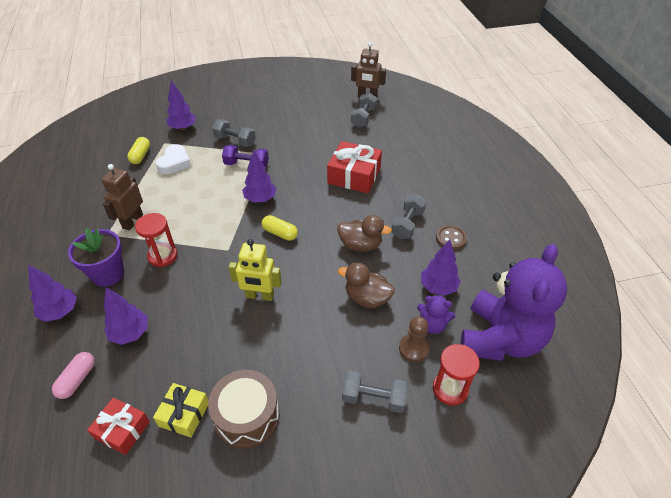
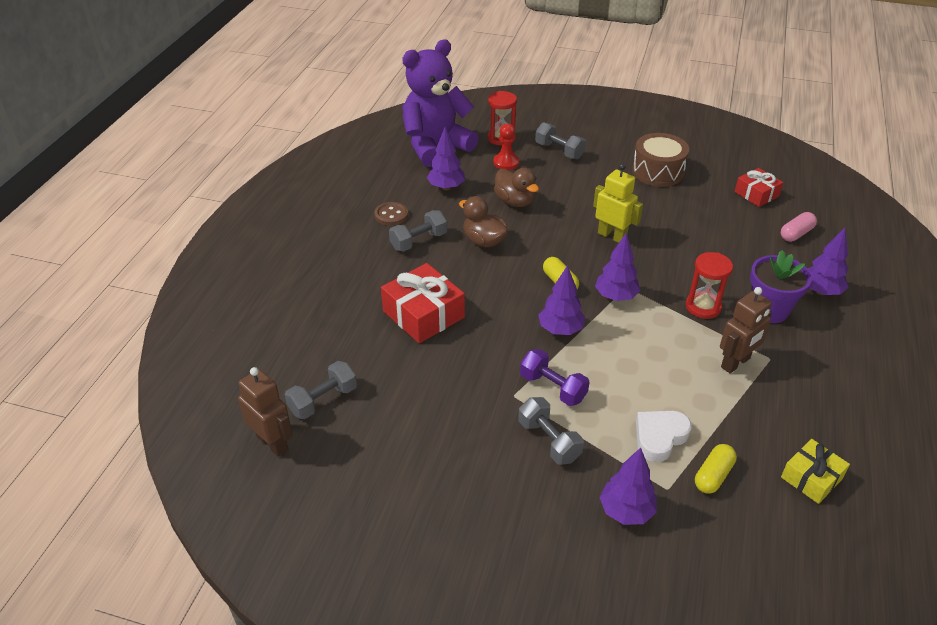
camera: 150 degrees left, 5 degrees down
(130, 333) = (746, 249): purple tree -> purple tree (615, 296)
(184, 414) = (706, 187): yellow gift -> yellow gift (811, 478)
(413, 348) = (506, 163): brown pawn -> red pawn
(432, 325) = (477, 169): purple teddy bear -> none

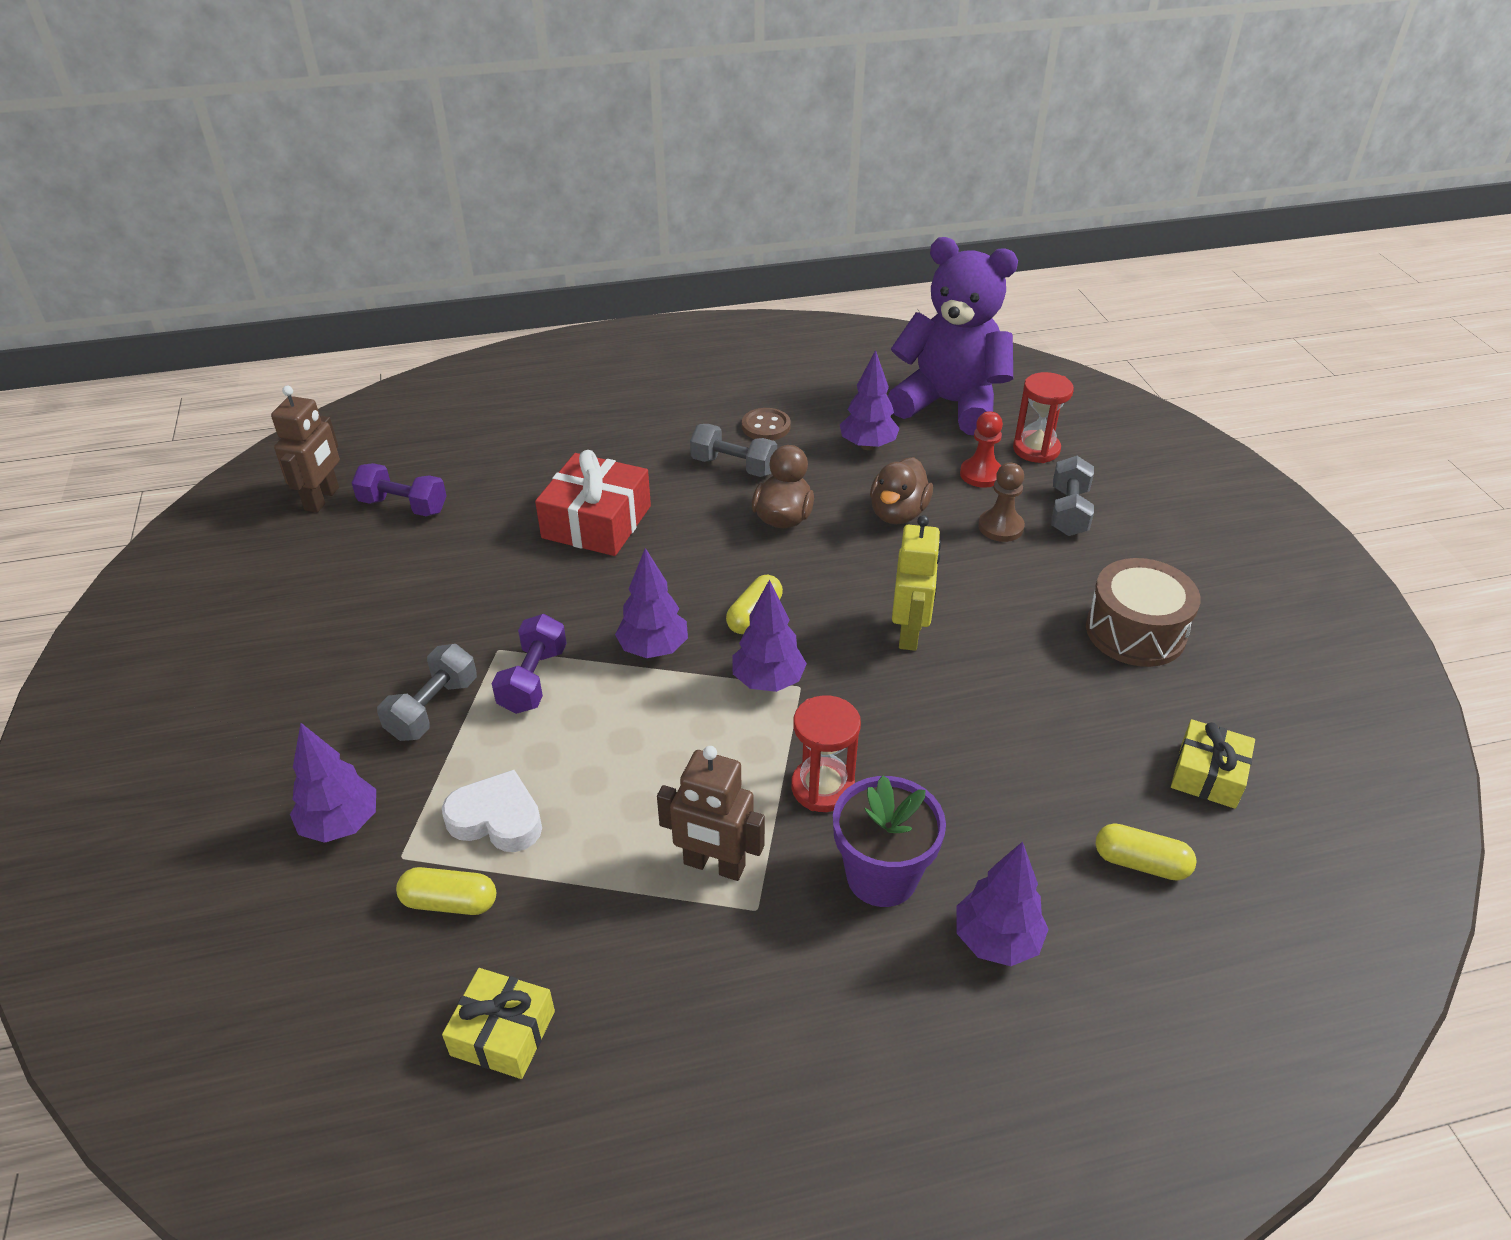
camera: 60 degrees right, 0 degrees up
(323, 400) = (403, 506): grey dumbbell -> purple dumbbell
(553, 175) = (1000, 527): none -> brown pawn
(756, 194) = (1208, 775): red gift -> yellow gift
(796, 234) = (1140, 863): pink capsule -> yellow capsule

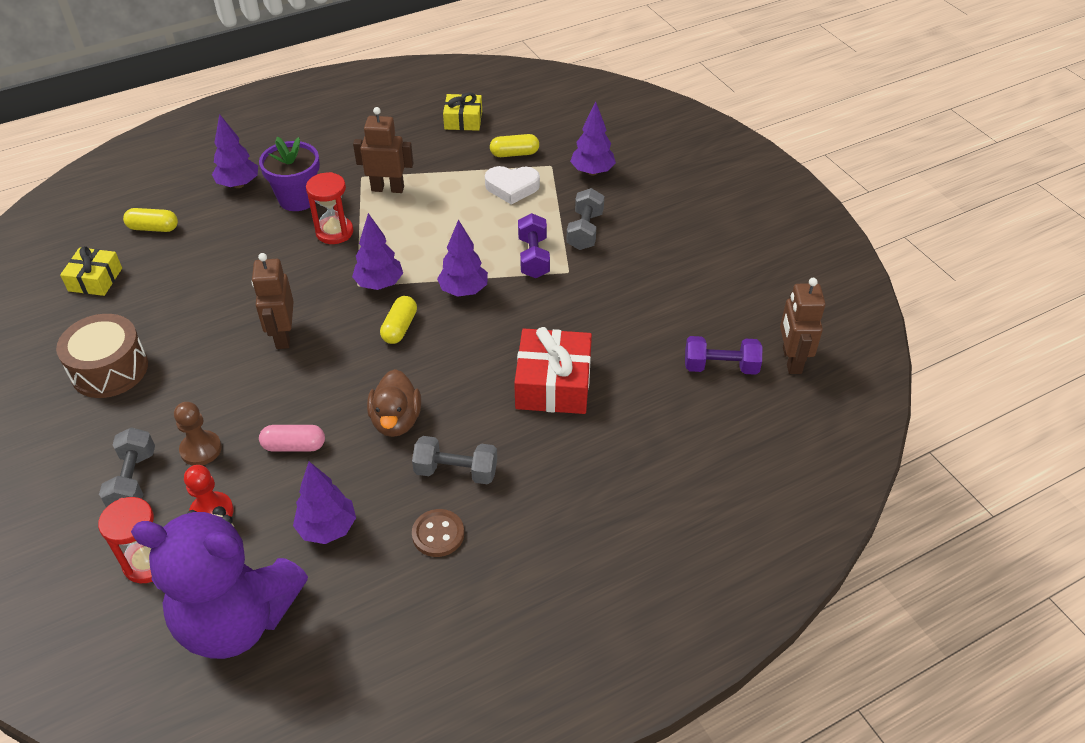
camera: 165 degrees right, 5 degrees up
(898, 513) = (294, 446): brown duck -> pink capsule
(909, 633) = (283, 336): yellow robot -> brown robot

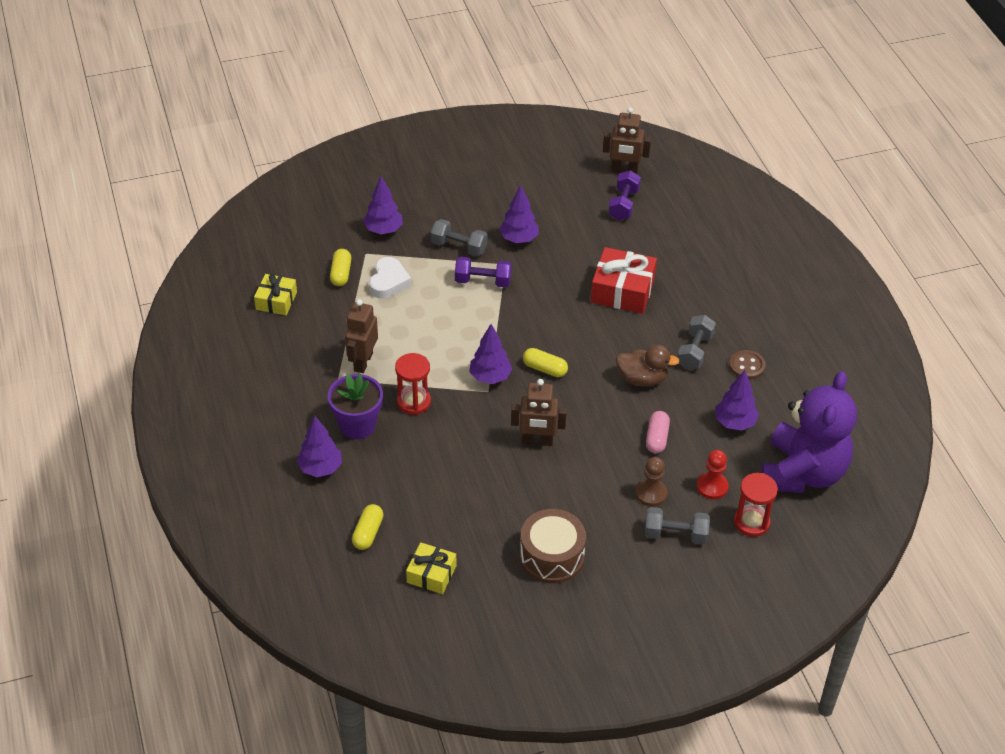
camera: 80 degrees left, 0 degrees up
(463, 291) = (511, 327): purple tree -> purple tree (519, 239)

